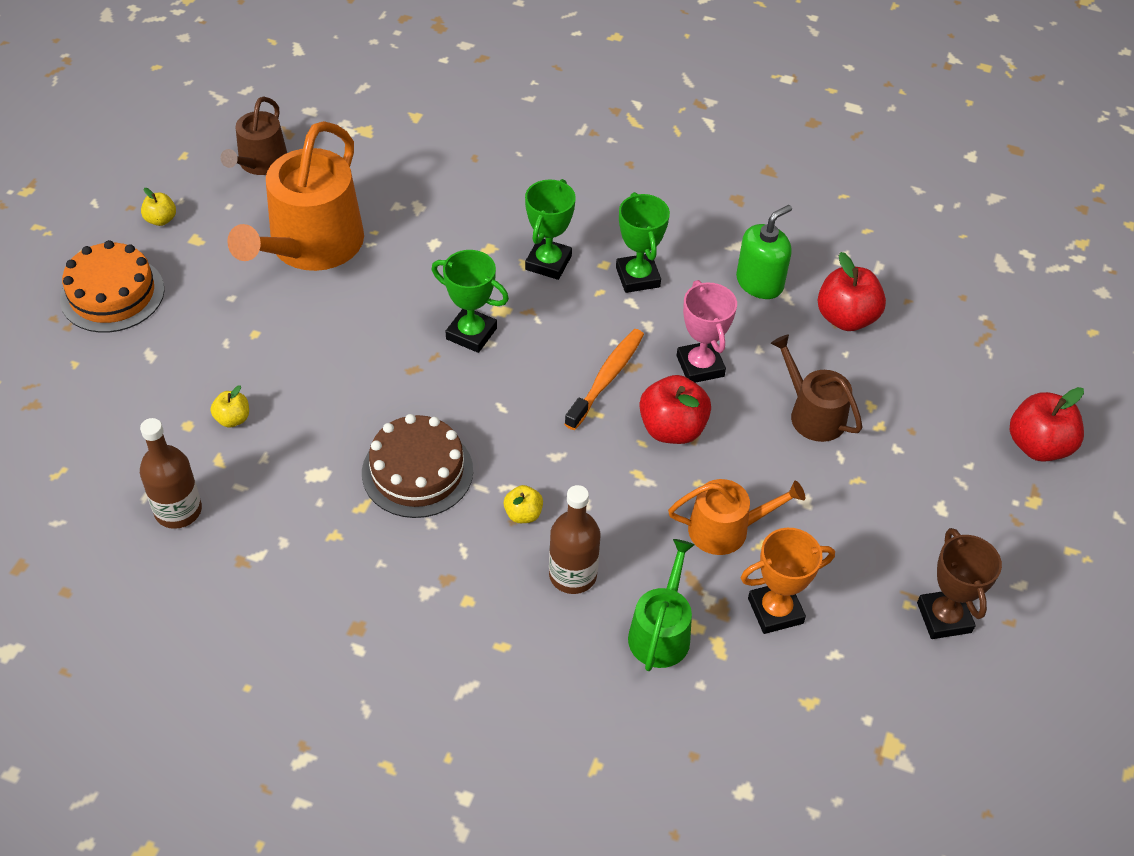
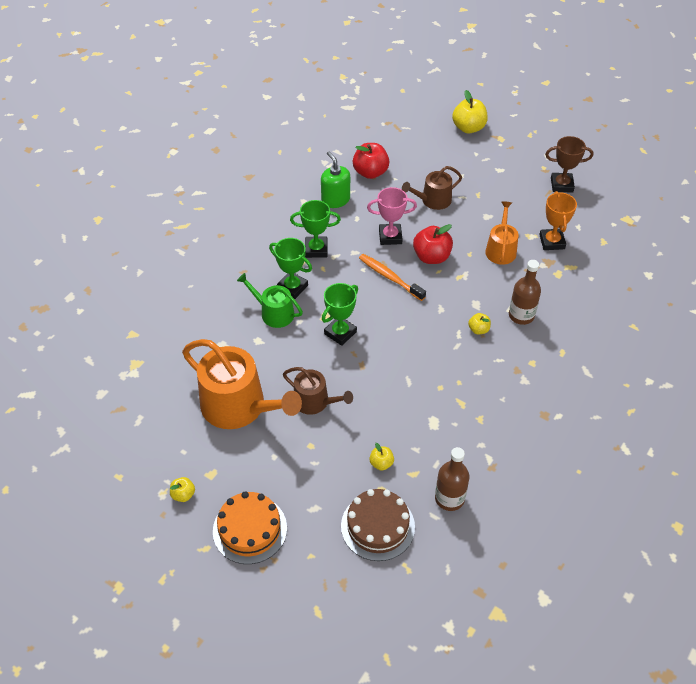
camera: 75 degrees left, 0 degrees up
(260, 163) = (145, 428): brown watering can -> brown watering can (315, 402)
(417, 471) = (440, 373): brown cake -> brown cake (377, 526)
(661, 632) = (559, 287): green watering can -> green watering can (273, 313)
(1038, 446) = (468, 128): red apple -> yellow apple

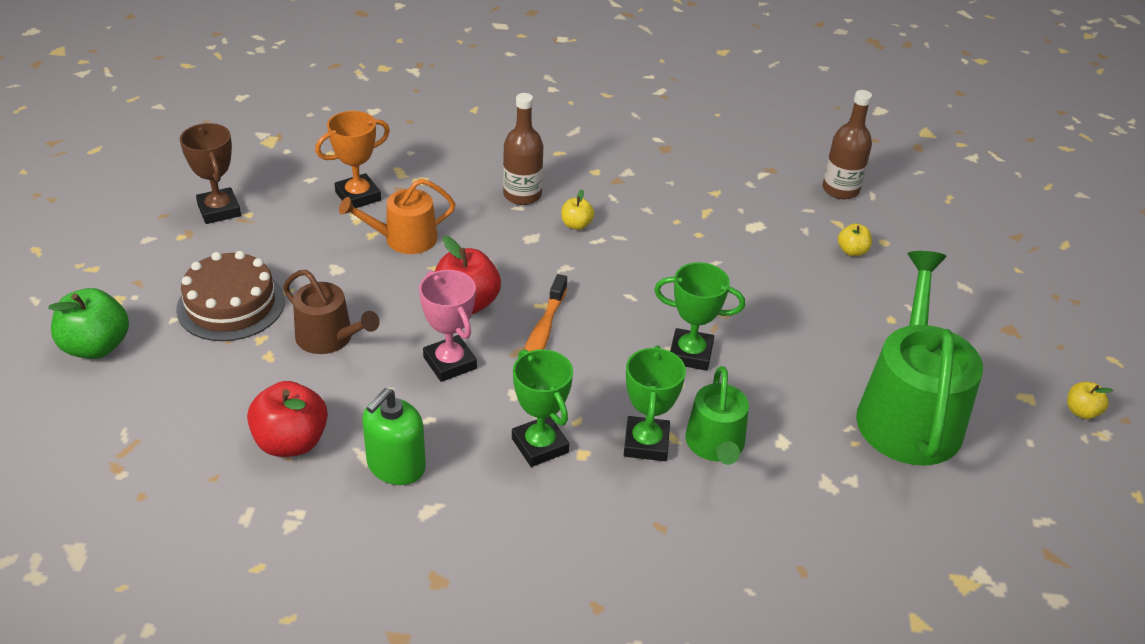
camera: 120 degrees left, 10 degrees down
(239, 406) = (908, 413): orange watering can -> green watering can
(250, 529) = (1049, 330): orange cake -> none
(315, 402) = (826, 338): brown watering can -> none
(377, 526) = (929, 231): brown cake -> brown cake (231, 305)
(468, 128) = (96, 347): yellow apple -> green apple

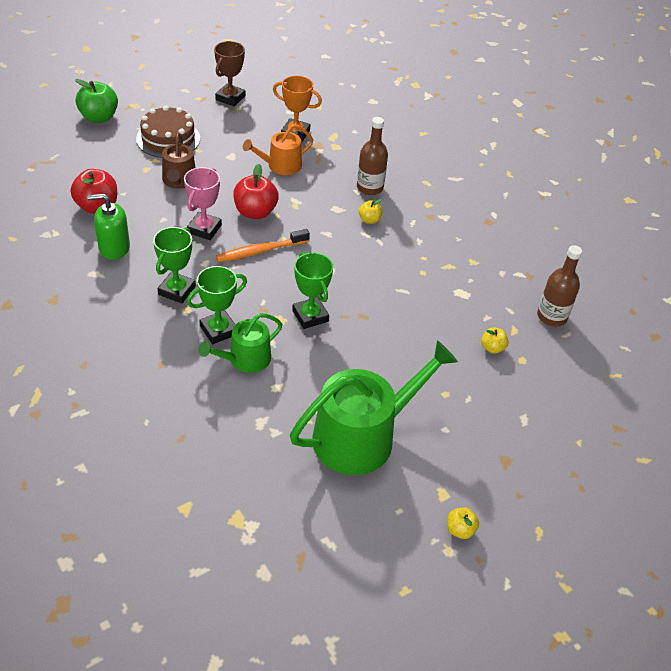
camera: 50 degrees right, 5 degrees up
(404, 239) = (280, 166): orange watering can -> orange watering can turned 60 degrees counterclockwise

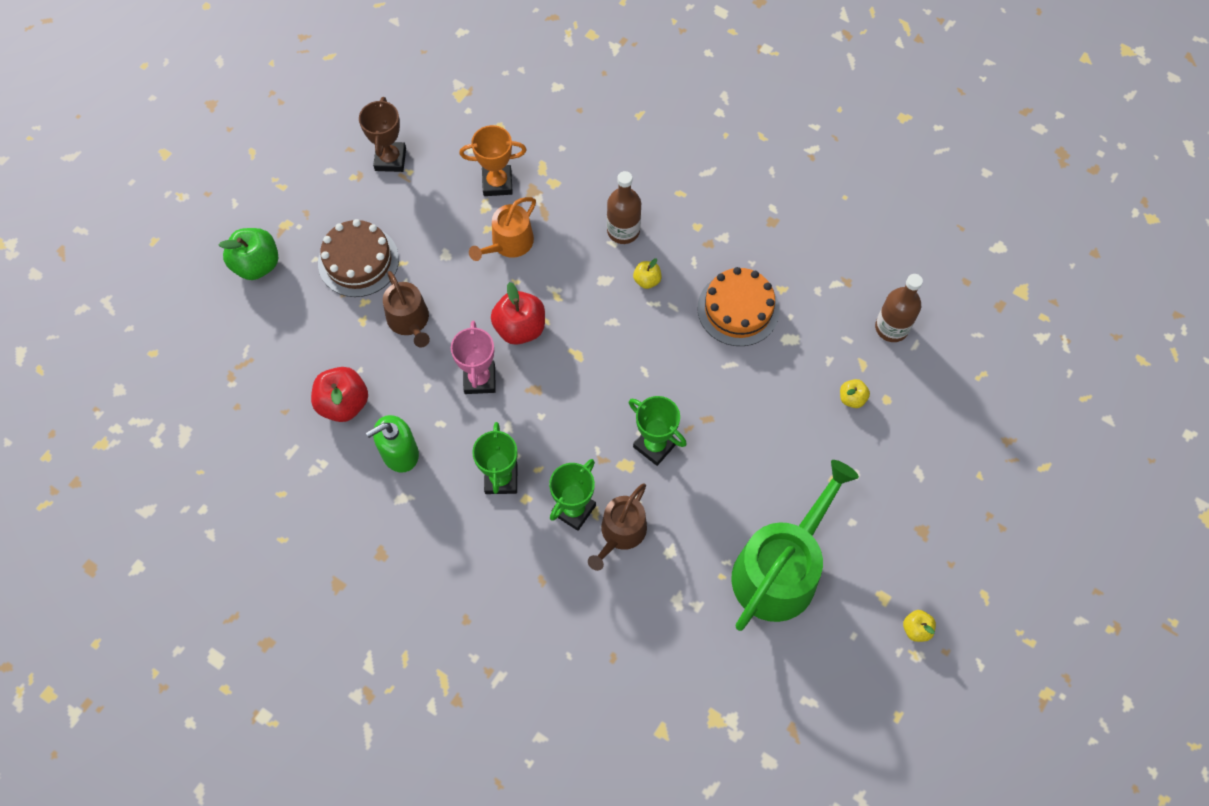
camera: 20 degrees left, 20 degrees up
(245, 359) = (620, 533): green watering can -> brown watering can
(260, 251) = (556, 382): orange toothbrush -> none
(430, 260) = (738, 309): none -> orange cake

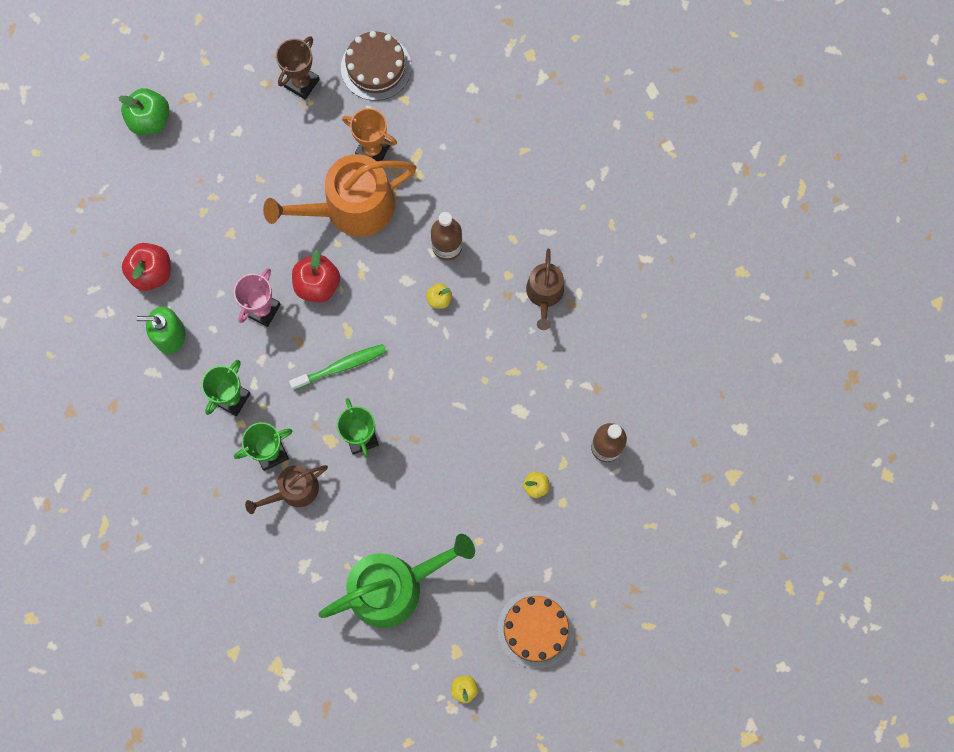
camera: 30 degrees right, 10 degrees up
(358, 261) = (227, 159): brown cake -> brown cake (376, 67)
(410, 321) = (238, 232): brown watering can -> brown watering can (544, 294)
(509, 243) = (351, 208): orange watering can -> orange watering can, size x1.82
(592, 390) = (341, 366): none -> green toothbrush
(738, 309) = (495, 363): orange cake -> orange cake (535, 629)

